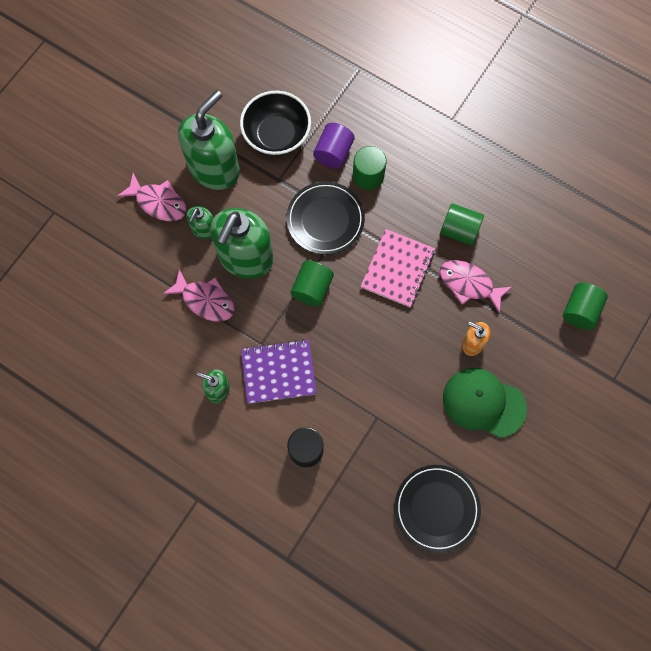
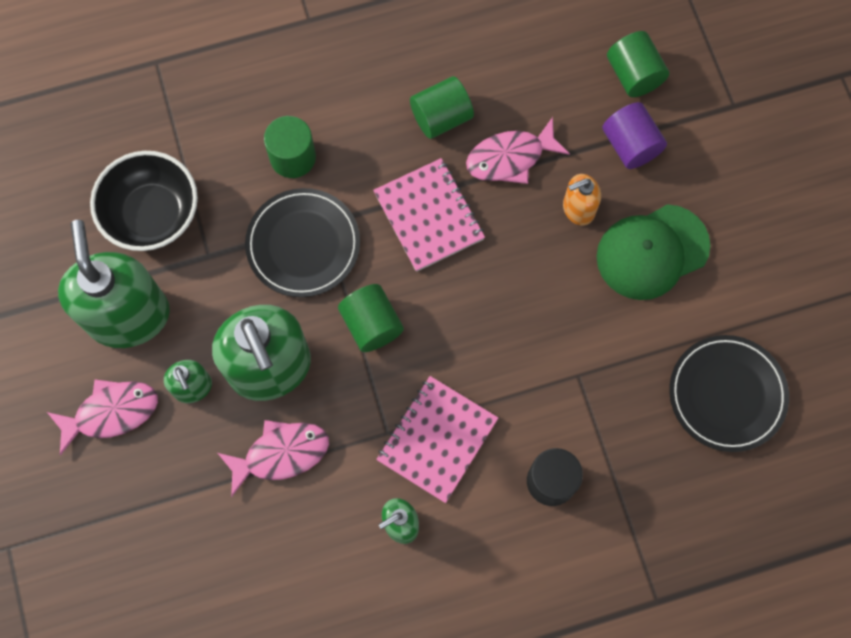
camera: 50 degrees left, 0 degrees up
(278, 372) = (437, 439): purple notebook -> pink notebook
(333, 153) = (232, 171): purple cylinder -> purple cylinder (630, 145)

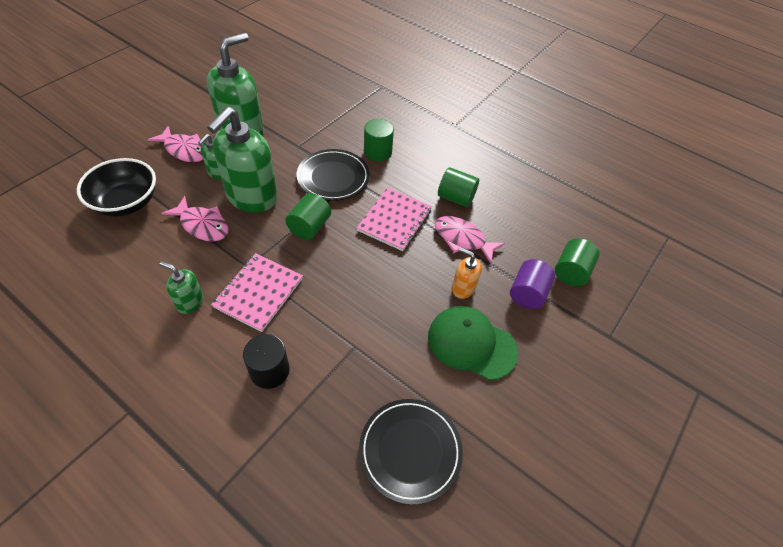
camera: 50 degrees right, 20 degrees down
(152, 214) = (303, 118): black bowl -> black bowl (126, 203)
(437, 439) = (258, 293): pink notebook -> pink notebook turned 60 degrees counterclockwise

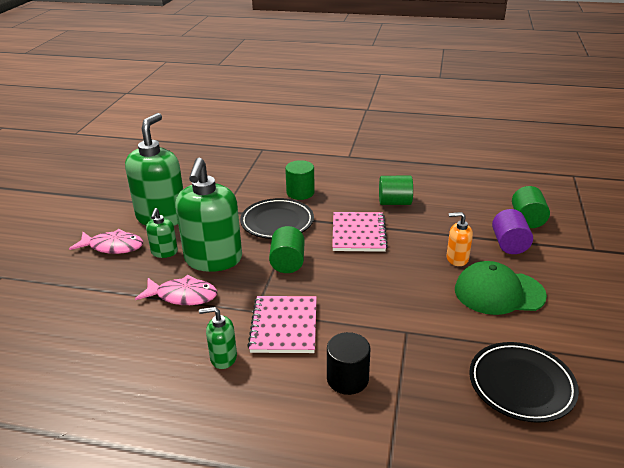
camera: 20 degrees left, 20 degrees down
(126, 203) = (86, 305): black bowl -> none
(462, 239) = (426, 227): pink fish -> none

